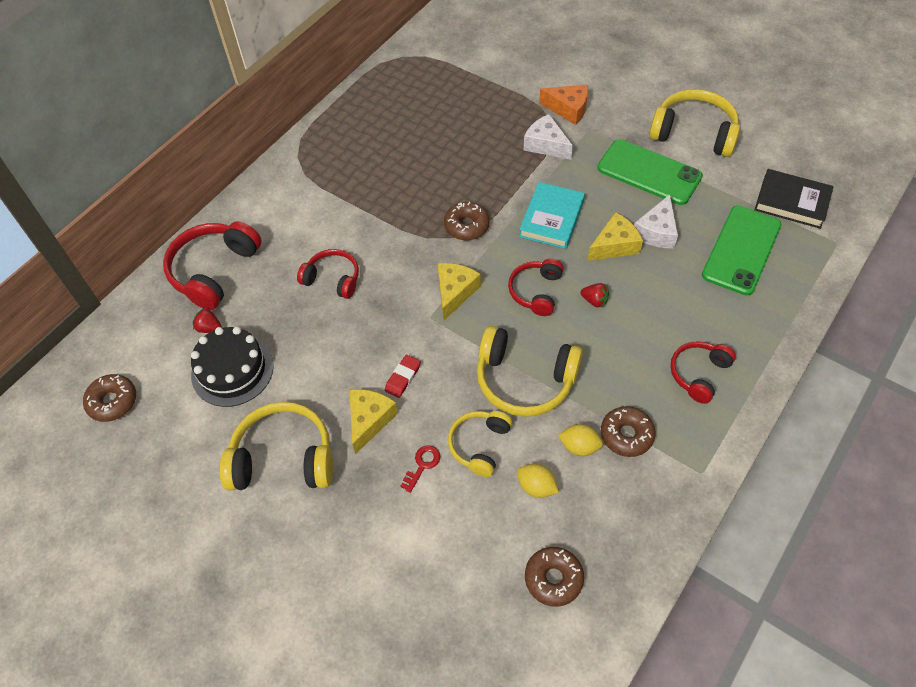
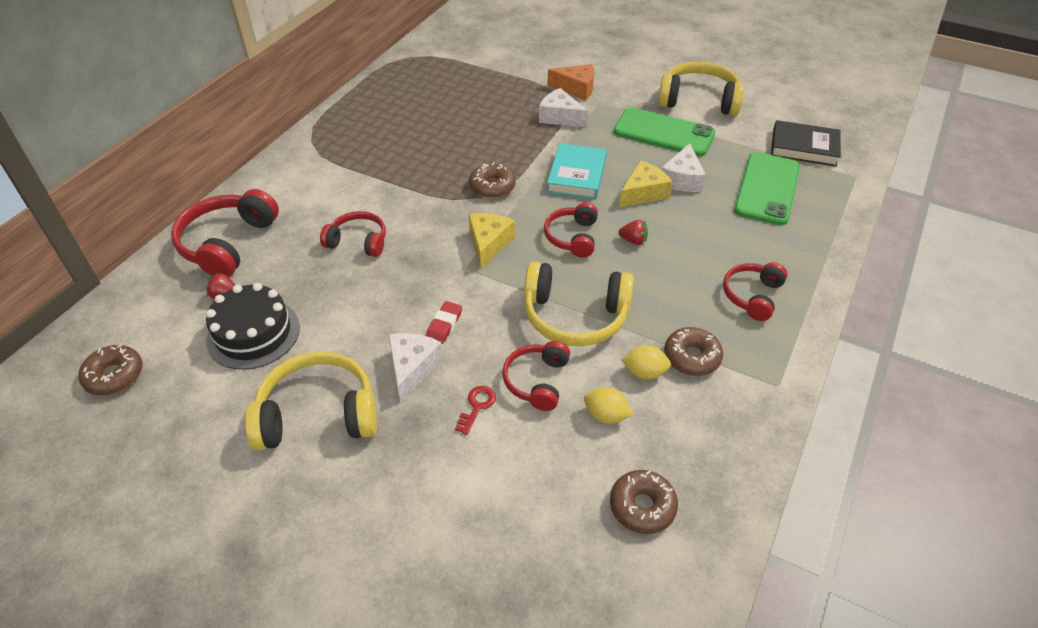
camera: 10 degrees left, 10 degrees down
(369, 420) = (412, 368): yellow cheese -> white cheese
(480, 445) = (537, 381): yellow headphones -> red headphones

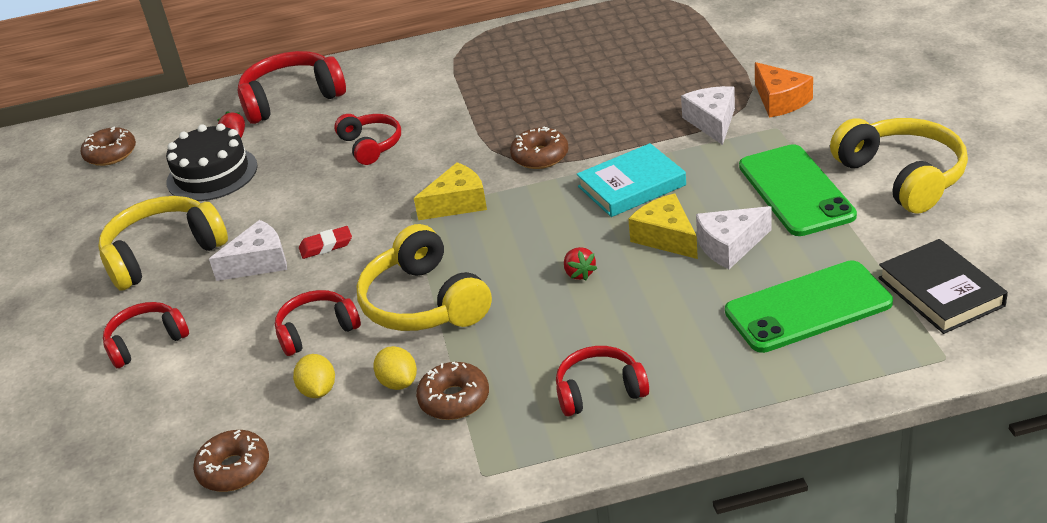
camera: 55 degrees right, 10 degrees down
(318, 415) = (163, 254): yellow headphones -> yellow headphones turned 75 degrees counterclockwise
(477, 406) = (253, 318): red key -> none
(573, 237) = (532, 238): red headphones -> red headphones (146, 342)
(643, 193) = (666, 237): yellow cheese -> yellow cheese turned 135 degrees counterclockwise

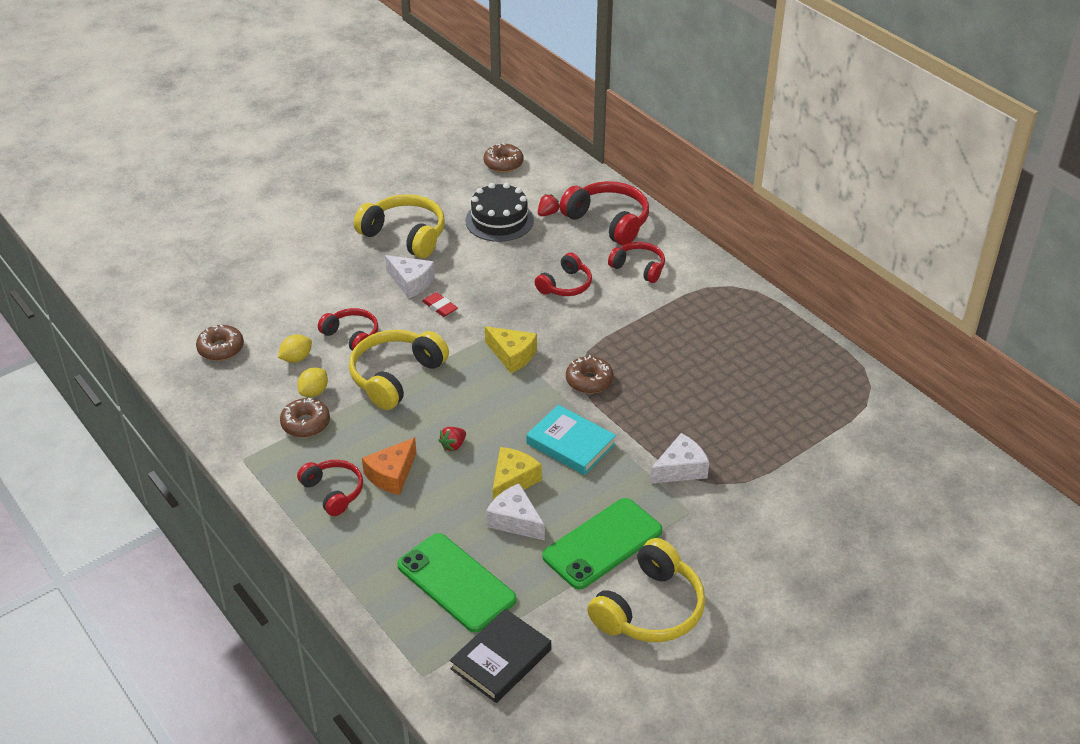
camera: 60 degrees right, 5 degrees up
(146, 342) = (318, 265): red headphones -> red headphones (638, 268)
(780, 101) = (732, 504): orange cheese -> orange cheese (392, 474)

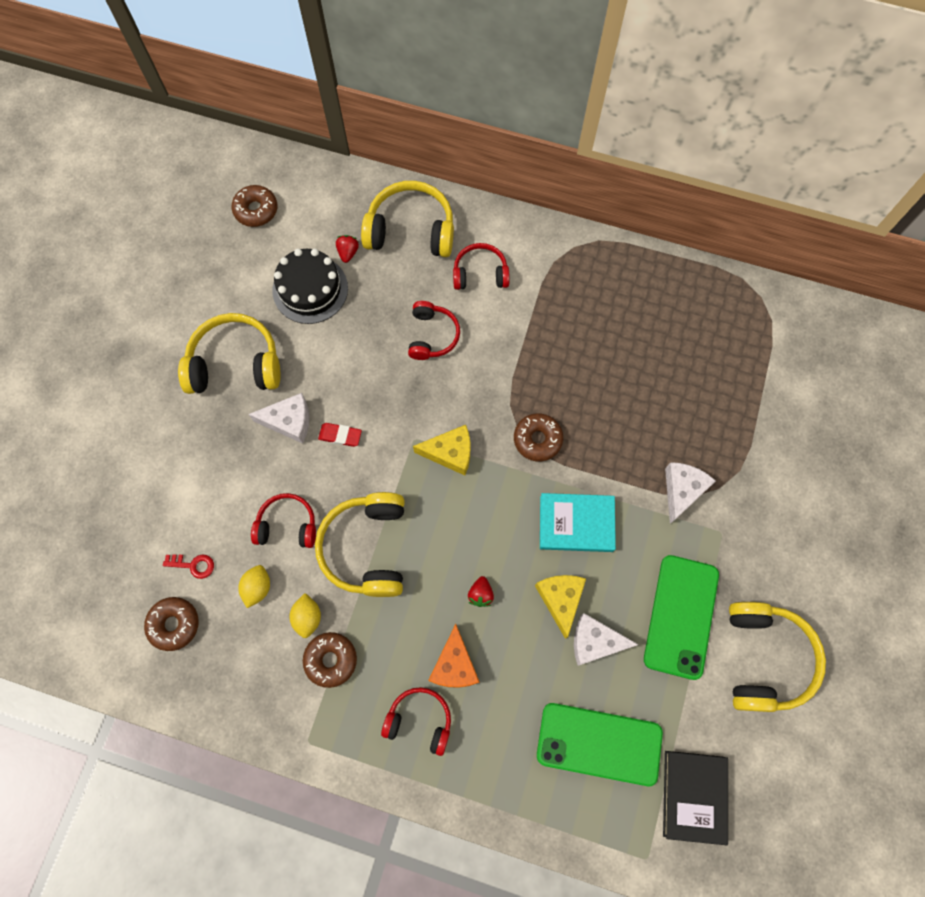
camera: 35 degrees left, 30 degrees up
(266, 324) = (193, 565): none -> red key
(608, 221) = (411, 230): red headphones -> yellow headphones

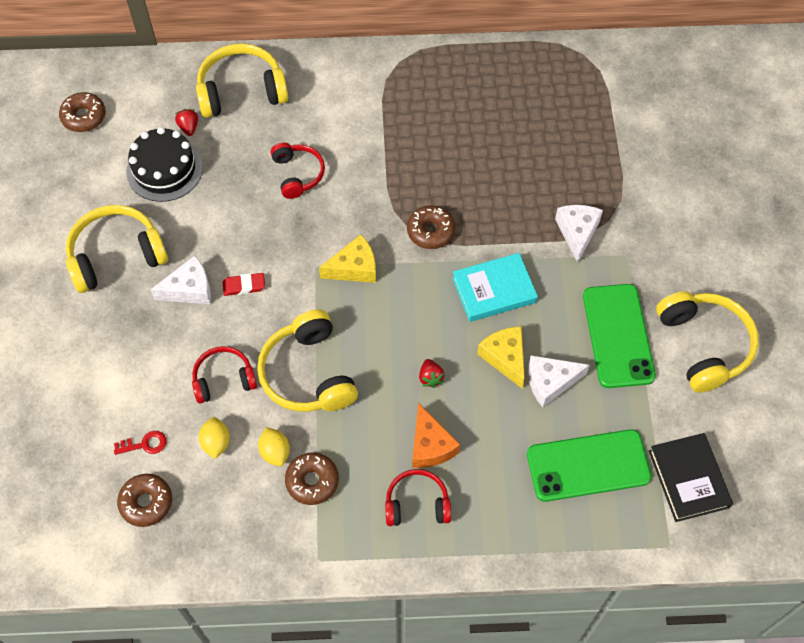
camera: 20 degrees left, 10 degrees down
(480, 274) = (322, 109): red headphones -> none

